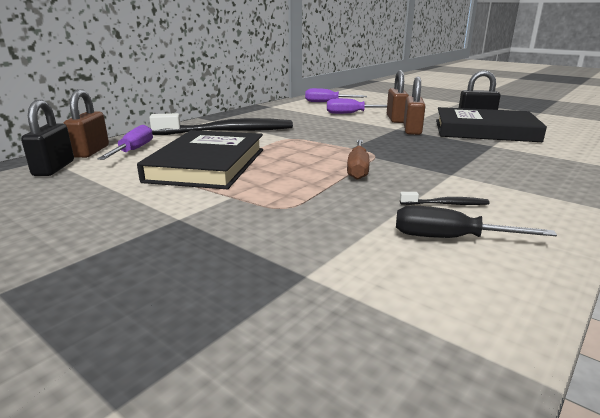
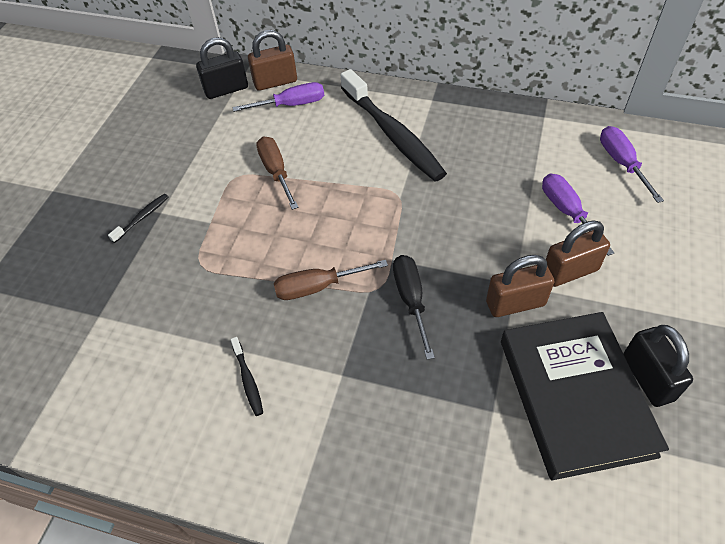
camera: 70 degrees right, 30 degrees up
(171, 228) = (142, 217): none -> black toothbrush
(207, 165) = (276, 172): black book -> brown screwdriver
(450, 238) = (174, 392): black screwdriver -> black screwdriver (411, 300)

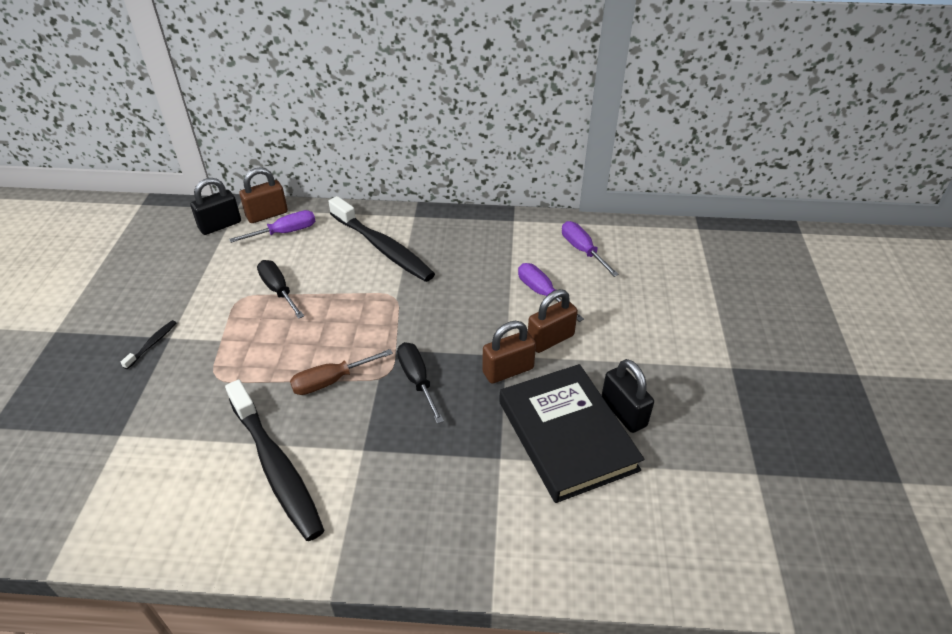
camera: 15 degrees left, 10 degrees down
(248, 380) = (276, 467): black toothbrush -> black toothbrush, size x2.50
(276, 172) = (279, 290): brown screwdriver -> black screwdriver

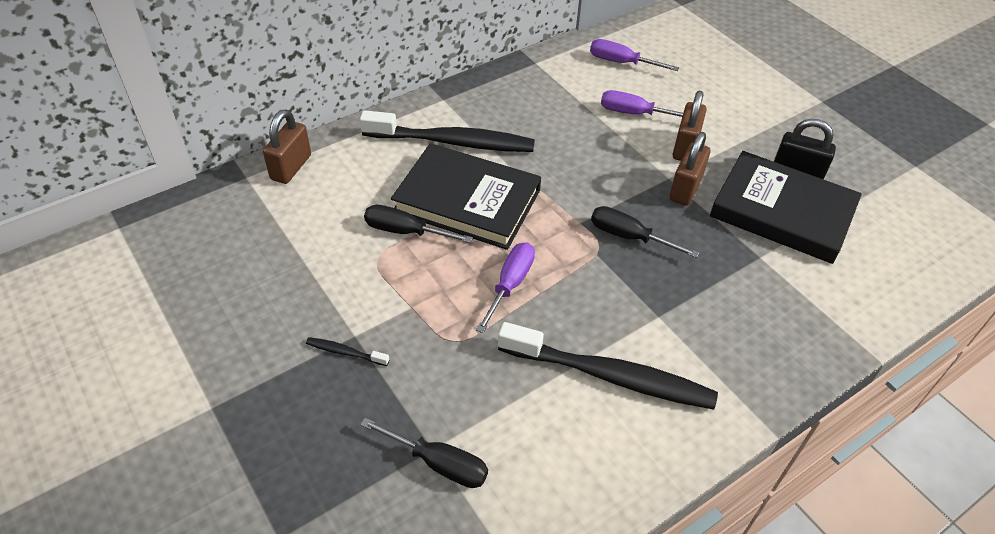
camera: 40 degrees left, 5 degrees up
(111, 446) = (438, 463): none -> black screwdriver
(152, 344) = (345, 352): black toothbrush -> black toothbrush turned 60 degrees counterclockwise
(220, 225) = (252, 203): black padlock -> none
(285, 232) = (335, 175): purple screwdriver -> purple screwdriver (510, 285)
(331, 381) = (561, 279): brown screwdriver -> none
(340, 292) = (467, 201): none -> black book

